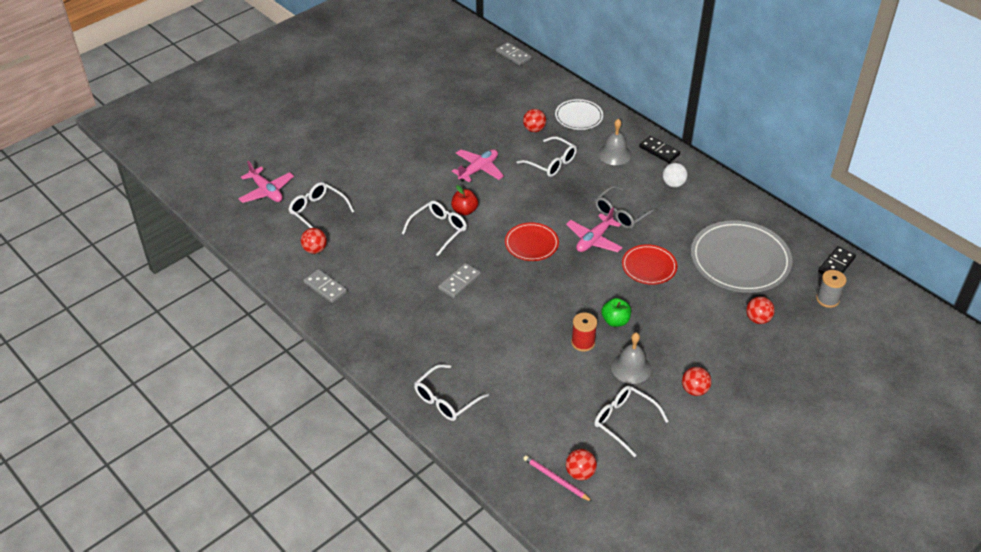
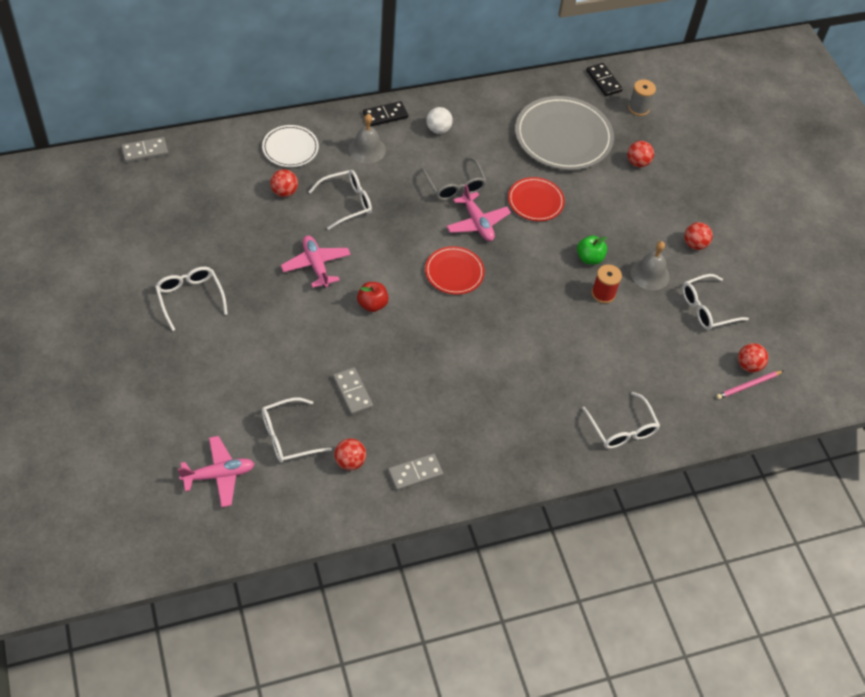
camera: 70 degrees left, 10 degrees up
(439, 230) = (388, 338): white glasses -> white glasses (190, 298)
(459, 282) = (474, 353): grey domino -> grey domino (352, 392)

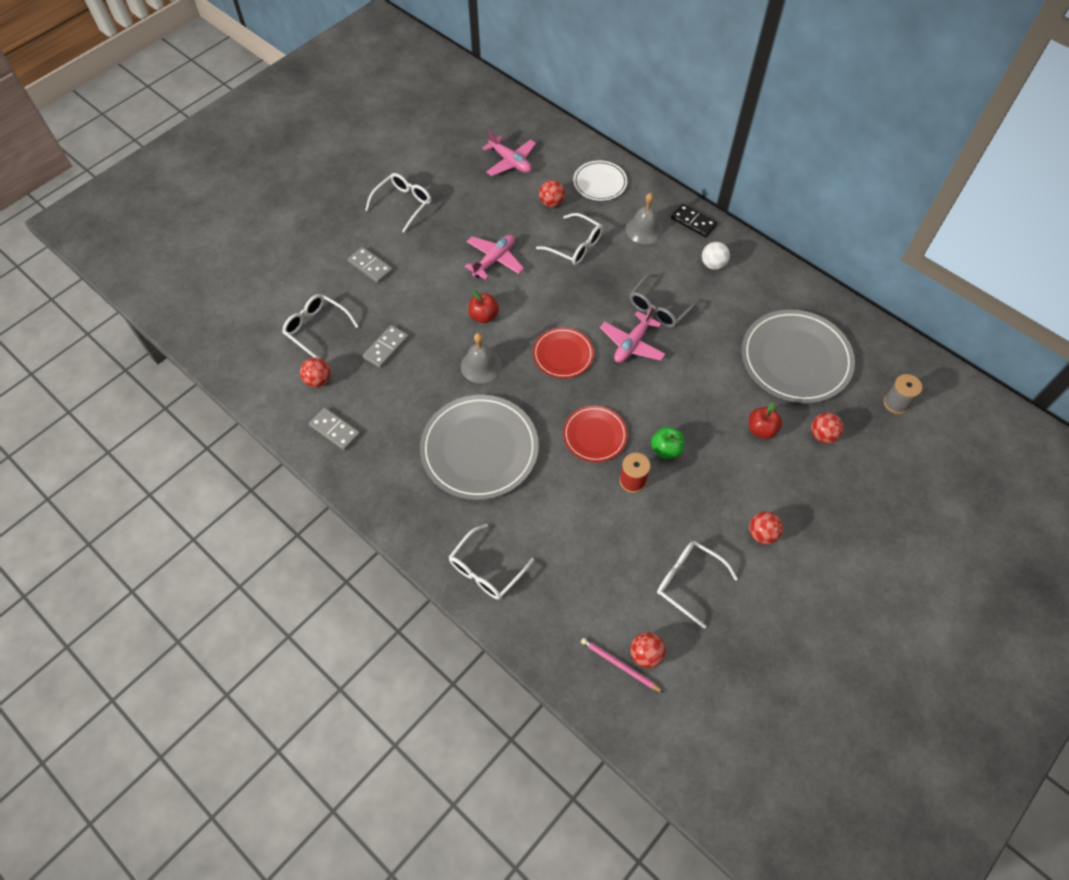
camera: 65 degrees right, 5 degrees up
(145, 151) = (519, 106): grey domino -> grey domino (370, 266)
(219, 475) = (255, 306): pink plane -> pink plane (510, 162)
(508, 377) = (479, 449): none -> grey plate
(535, 201) = (696, 375): red plate -> red plate (594, 435)
(603, 81) = (901, 358): black domino -> none
(610, 193) = (761, 429): none -> red apple
(650, 274) = (689, 510): grey bell -> grey bell (481, 366)

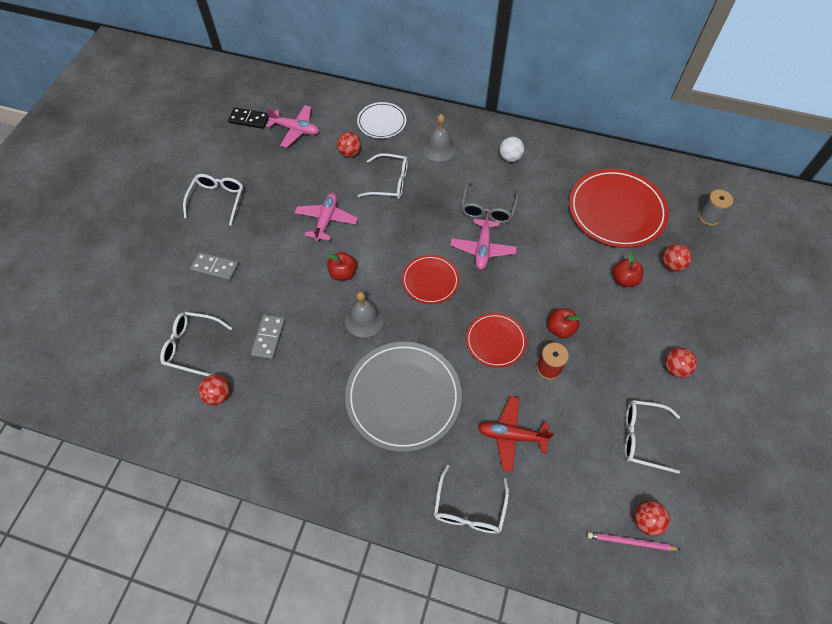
camera: 25 degrees left, 0 degrees up
(335, 430) = (259, 437): grey domino -> none
(561, 525) = (511, 436): none -> red plane
(666, 450) = (560, 329): green apple -> red apple
(693, 222) = (475, 128): black domino -> black domino (249, 119)
(795, 359) = (616, 211): grey plate -> red plate

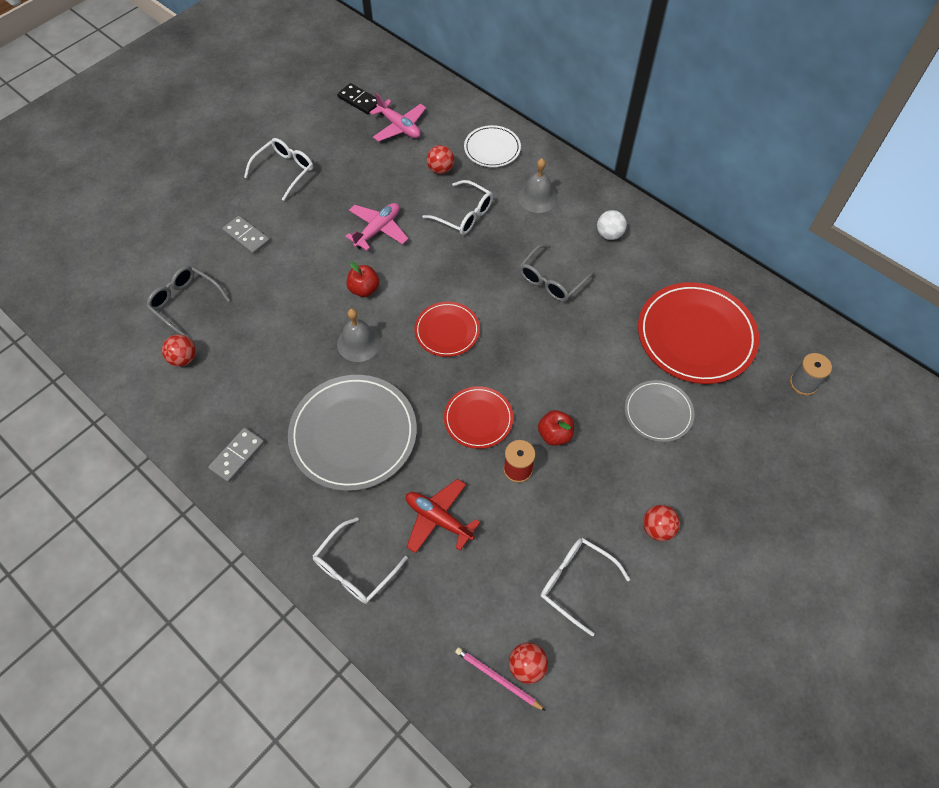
camera: 25 degrees right, 0 degrees up
(192, 346) = (185, 303): white glasses -> grey glasses
(269, 338) = (258, 323): grey domino -> grey domino (237, 456)
(482, 249) = (521, 319): pink plane -> none
(624, 280) = (658, 412): red apple -> grey plate
(672, 265) = (724, 419): red ball -> none

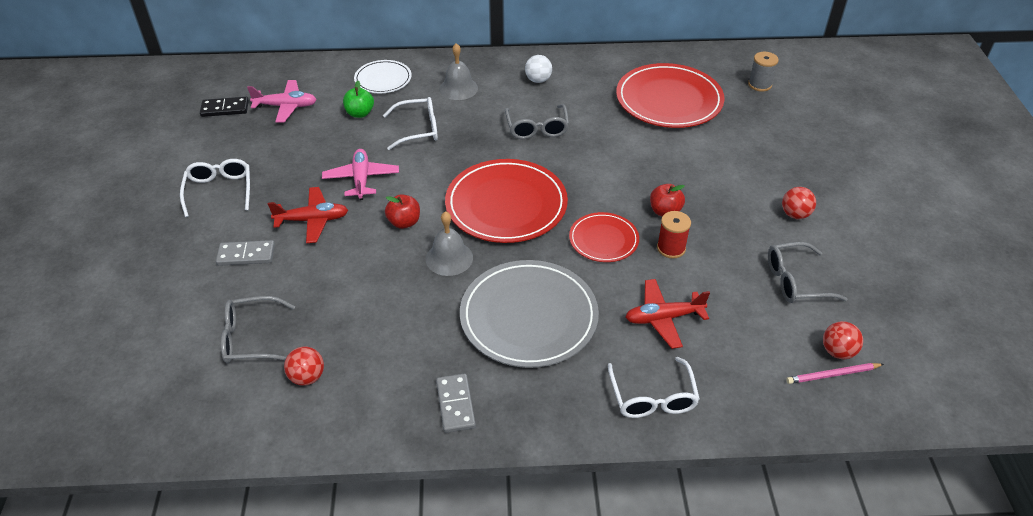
camera: 45 degrees left, 15 degrees down
(312, 240) = (312, 220): none -> red plane
(440, 169) = (360, 113): red ball -> green apple
(447, 331) = (506, 205): red plate -> red plate, size x1.82
(575, 582) = (795, 281): white glasses -> grey glasses
(658, 412) = (706, 154): grey plate -> none

